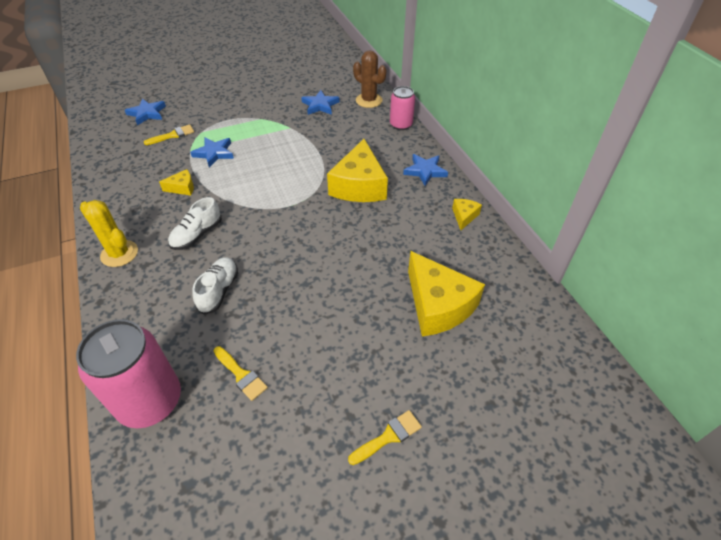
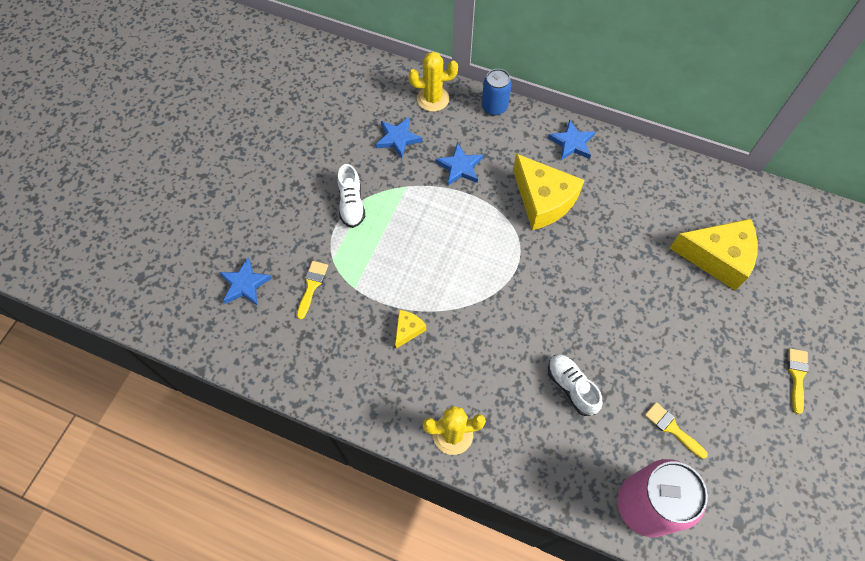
camera: 45 degrees left, 15 degrees up
(197, 235) = (487, 359): white shoe -> white shoe (351, 204)
(214, 153) = (381, 271): blue star -> blue star (460, 167)
(241, 375) = (672, 428): yellow brush -> yellow brush turned 135 degrees counterclockwise
(369, 100) = (433, 99): brown cactus -> yellow cactus
(401, 125) = (494, 107): pink can -> blue can
(464, 216) = (647, 165): yellow cheese -> none

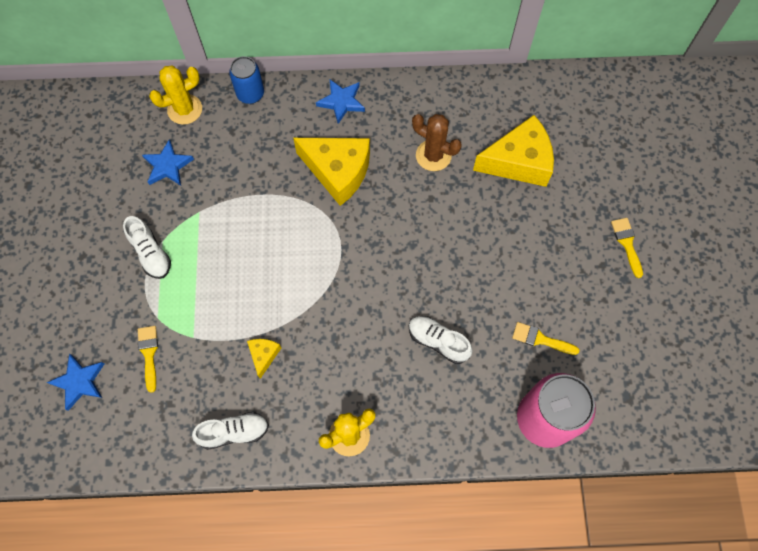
camera: 25 degrees left, 5 degrees up
(352, 384) = (234, 432): none -> white shoe
(460, 167) = (243, 170): blue star -> none
(637, 220) = (433, 155): none -> brown cactus

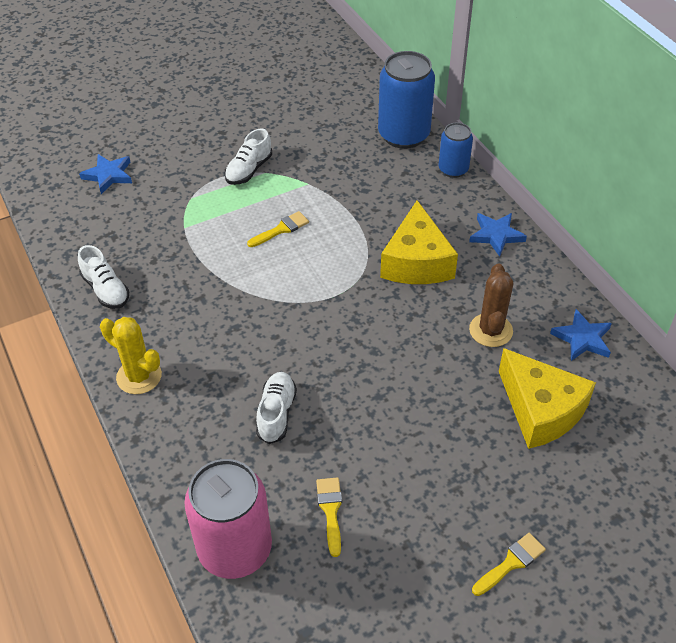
camera: 65 degrees right, 20 degrees down
(149, 354) = (154, 206): yellow brush -> yellow brush (281, 229)
(168, 166) = (340, 147): blue star -> blue star (582, 338)
(185, 109) = (403, 135): yellow cactus -> blue can
(263, 355) = (190, 281): yellow cheese -> none

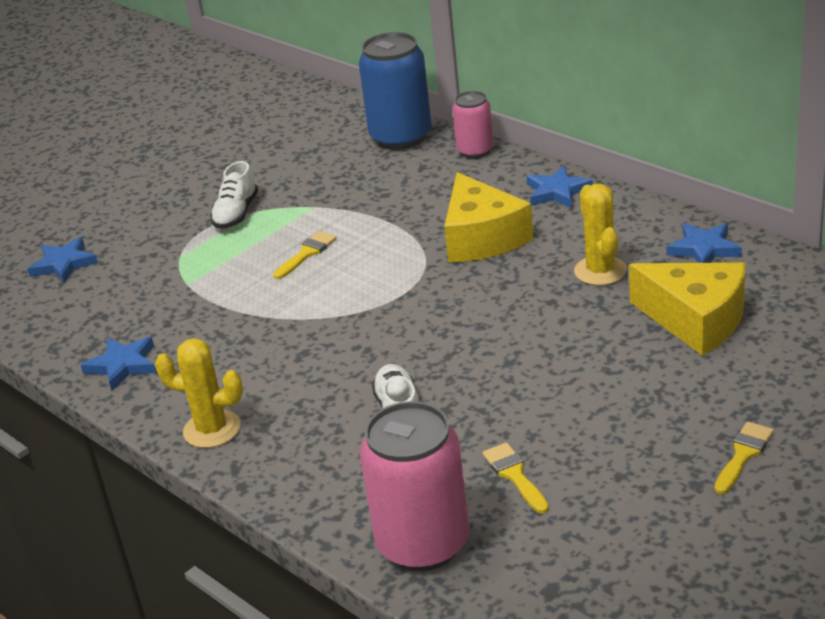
camera: 15 degrees left, 15 degrees down
(106, 290) = (123, 365): white shoe -> blue star
(453, 169) = (475, 151): blue can -> pink can
(490, 330) = (600, 271): brown cactus -> yellow cactus

